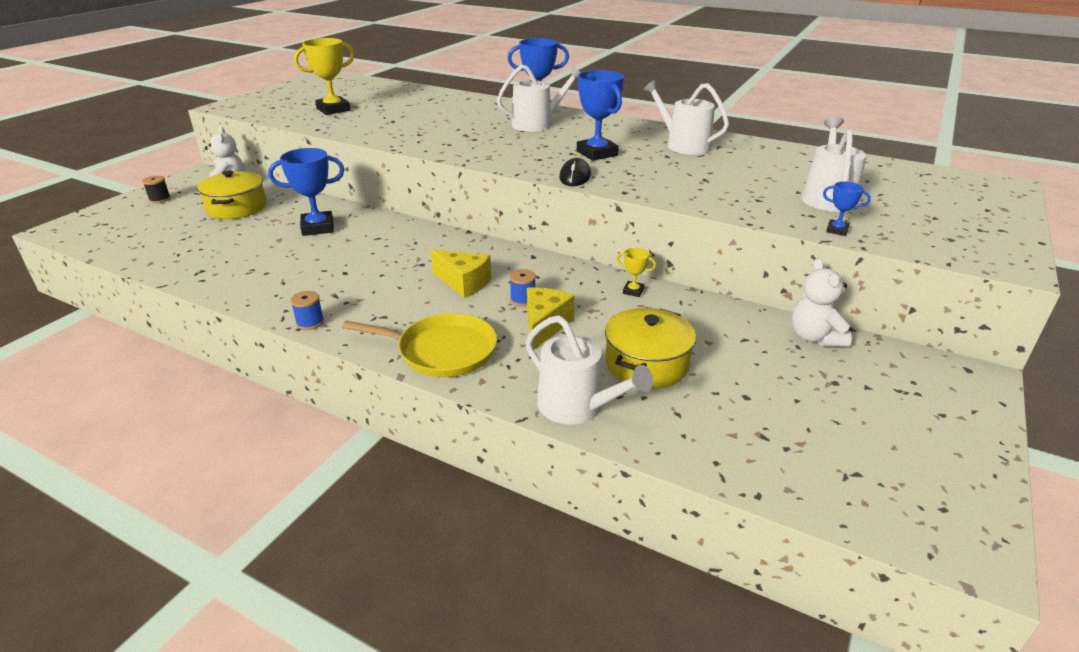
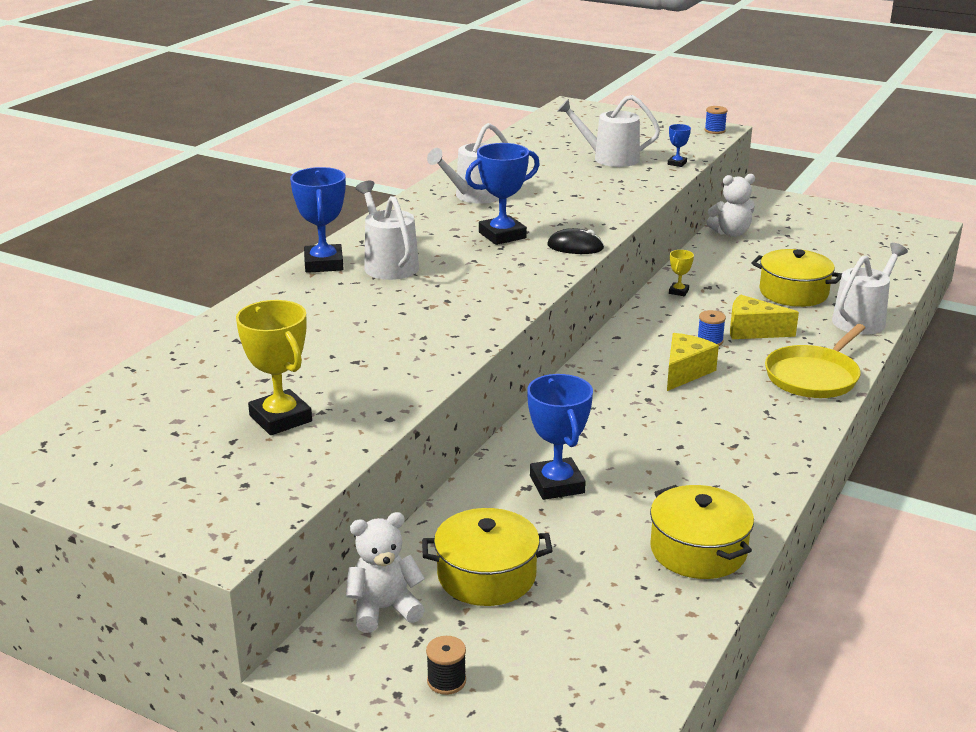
camera: 90 degrees left, 5 degrees down
(210, 270) = (698, 550): none -> yellow pot
(310, 322) = (795, 452): blue spool -> blue spool (715, 130)
(442, 351) = (814, 376): yellow pan -> yellow pan turned 150 degrees counterclockwise

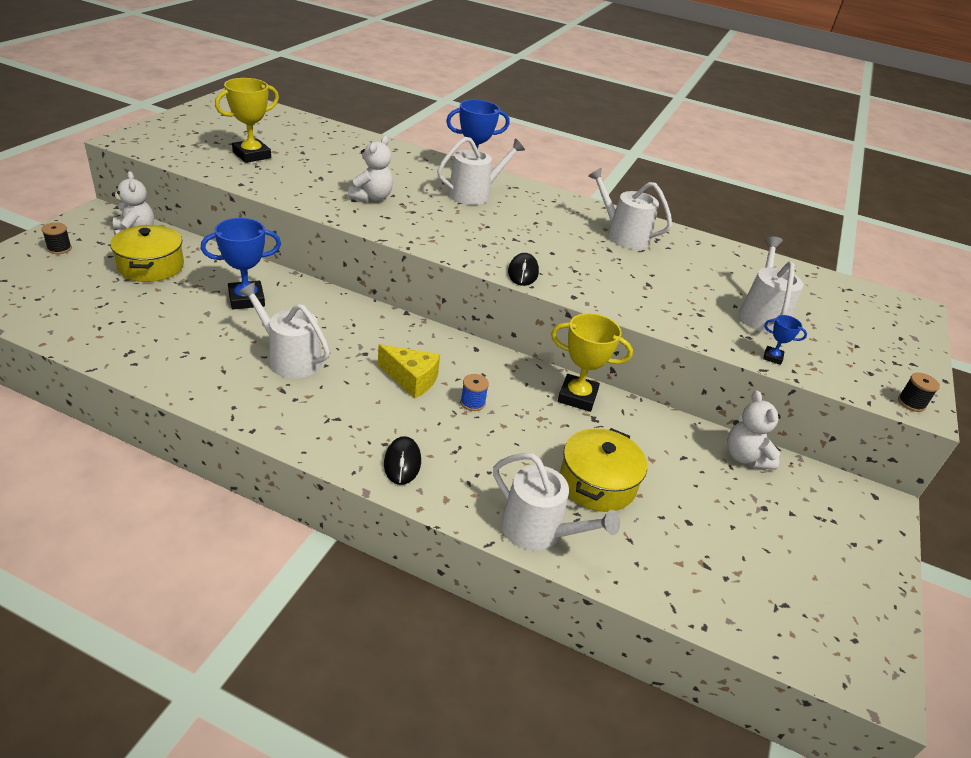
camera: 80 degrees right, 10 degrees up
(413, 325) = (372, 197): none -> white teddy bear
(502, 235) = (540, 241): blue trophy -> none
(675, 444) = (290, 358): none -> white watering can
(678, 292) = (577, 397): yellow trophy -> yellow trophy, size x2.05
(698, 550) = (140, 350): yellow pot -> none
(715, 130) = (911, 403): blue spool -> black spool
(752, 331) = (498, 435): yellow cheese -> none
(814, 376) = (402, 463): yellow pan -> black mouse

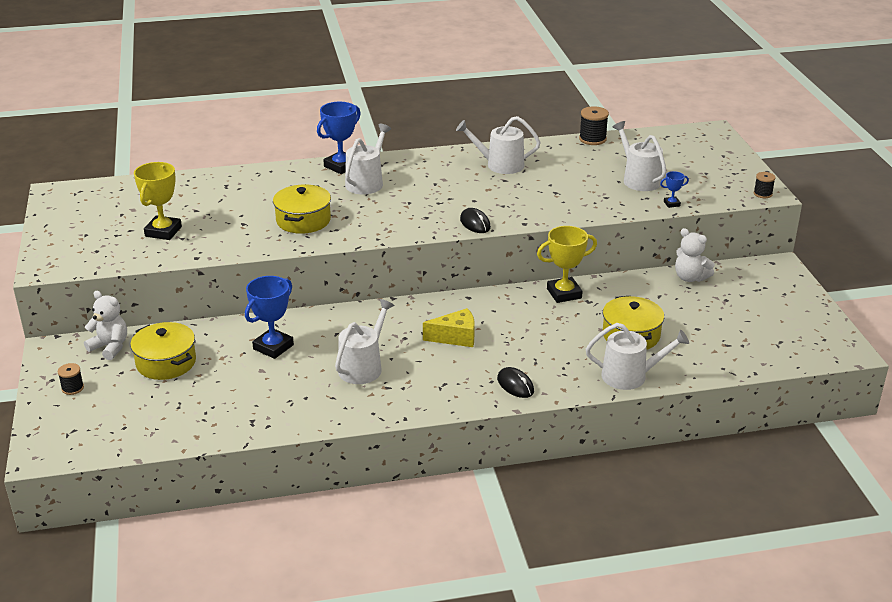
camera: 30 degrees left, 5 degrees down
(290, 358) = (363, 367): white watering can -> white watering can turned 120 degrees clockwise
(372, 197) = (303, 220): white teddy bear -> yellow pot
(472, 403) = (510, 330): blue spool -> none
(755, 255) = (592, 139): none -> black spool

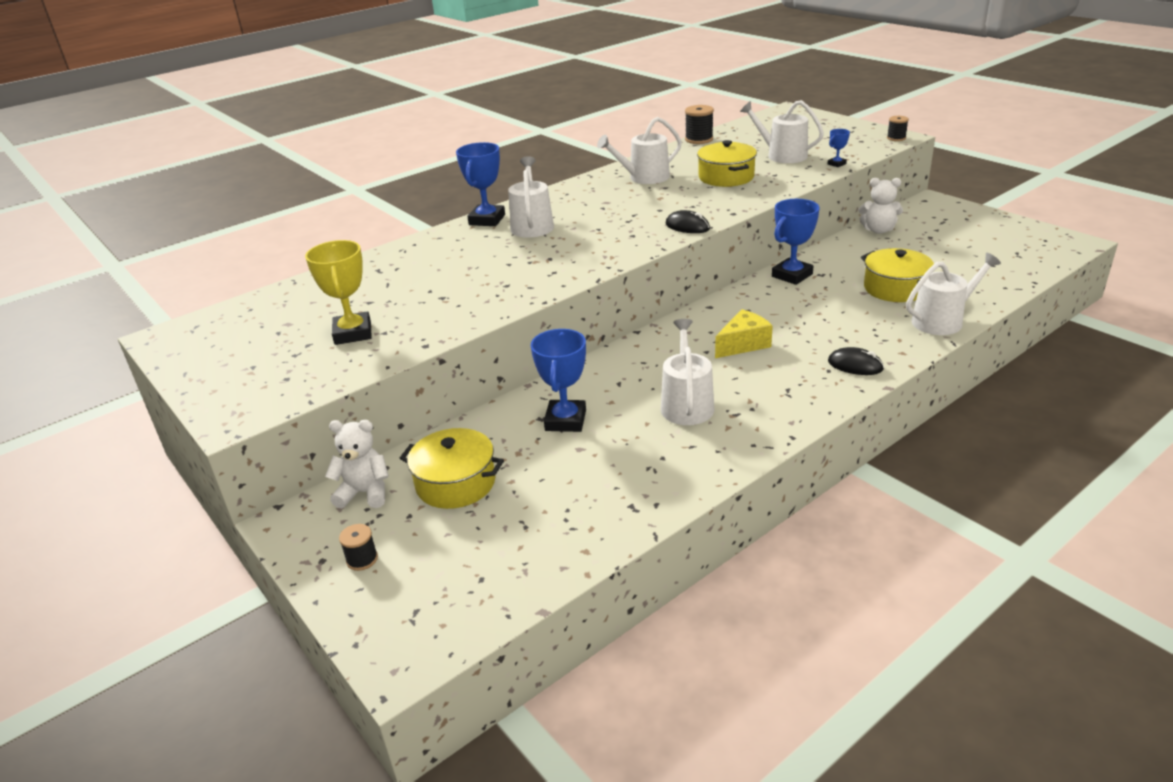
camera: 25 degrees left, 0 degrees up
(303, 220) = (507, 275): yellow pot -> yellow pot (726, 177)
(564, 293) = (792, 275): yellow trophy -> blue trophy

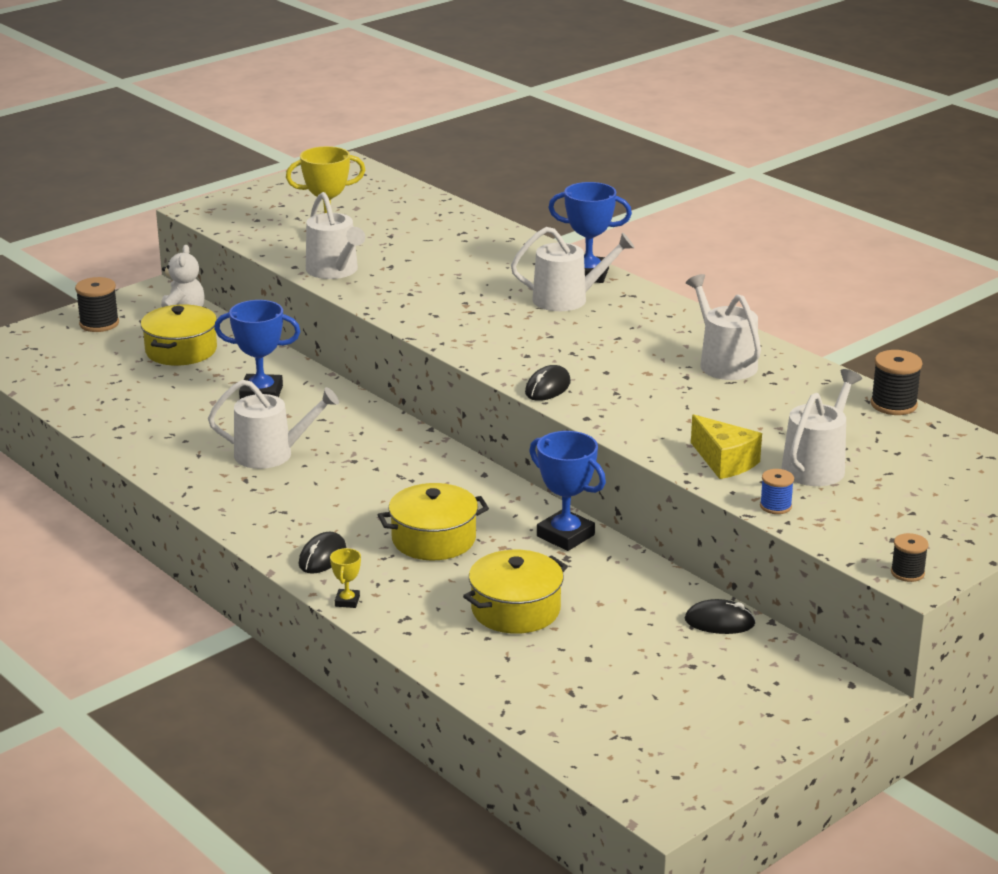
camera: 85 degrees right, 5 degrees down
(362, 559) = (99, 324): black spool -> black spool, size x1.59
(726, 177) = (722, 418): yellow pot -> yellow pot (434, 539)
(743, 344) = (386, 491): yellow cheese -> yellow cheese (724, 461)
(836, 164) = (775, 506): blue trophy -> blue spool
(878, 230) = (719, 622): white teddy bear -> black mouse
(915, 350) = (347, 601): none -> yellow trophy
(942, 321) = (417, 632): white watering can -> white watering can (334, 271)

